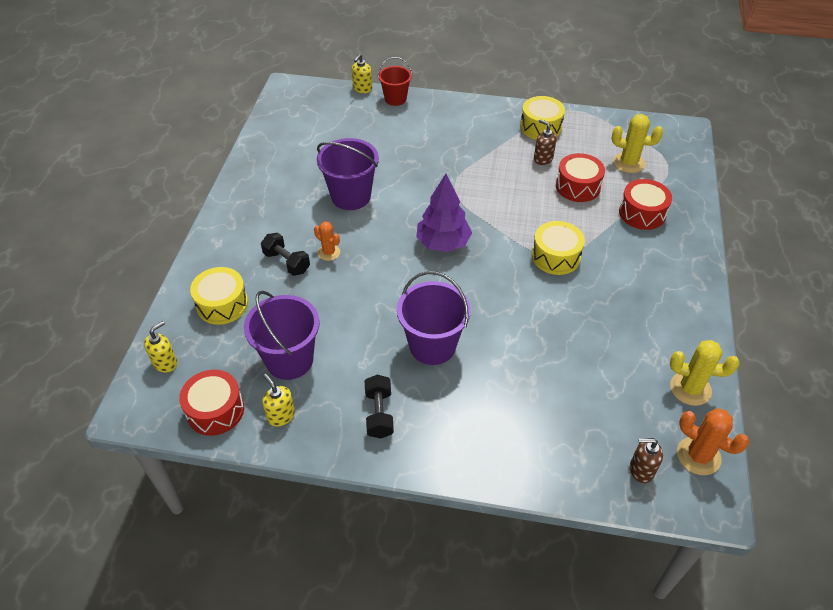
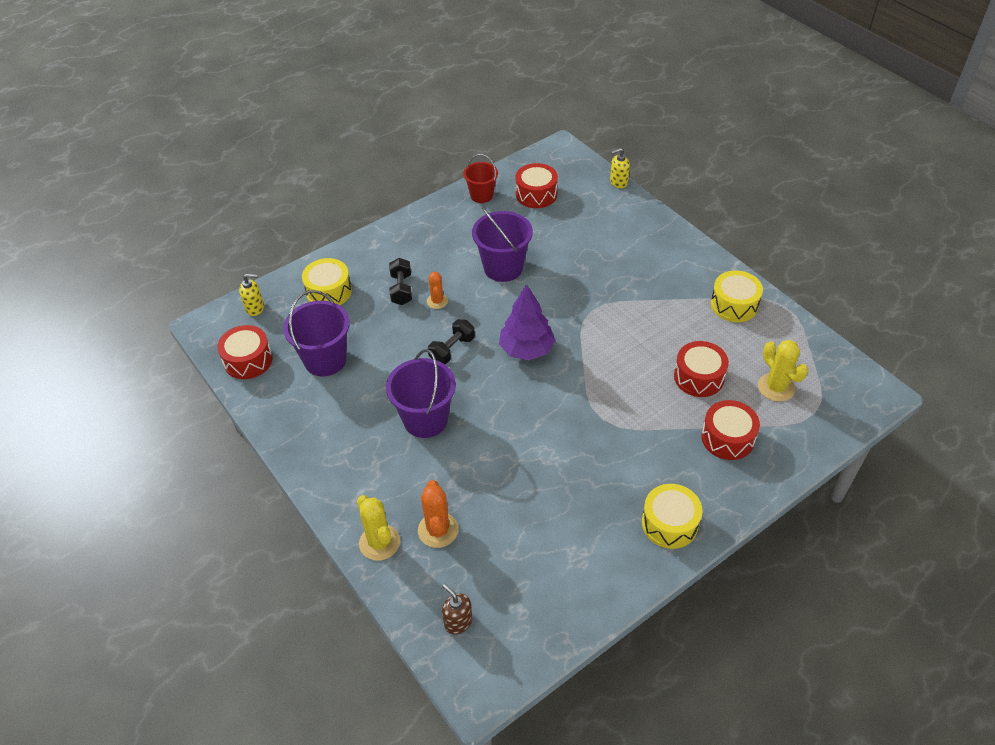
camera: 45 degrees right, 0 degrees up
(281, 415) = (279, 393): yellow soap dispenser -> none
(309, 129) = (536, 194): none -> red drum
(379, 414) = (336, 439): black dumbbell -> black dumbbell (452, 349)
(395, 99) = (635, 206): red bucket -> red bucket (481, 195)
(543, 159) = (698, 334): brown soap dispenser -> none
(555, 256) = (602, 421): yellow drum -> yellow drum (669, 523)
(690, 388) = (574, 601): yellow cactus -> yellow cactus (379, 542)
(698, 456) = (513, 650): orange cactus -> orange cactus (438, 530)

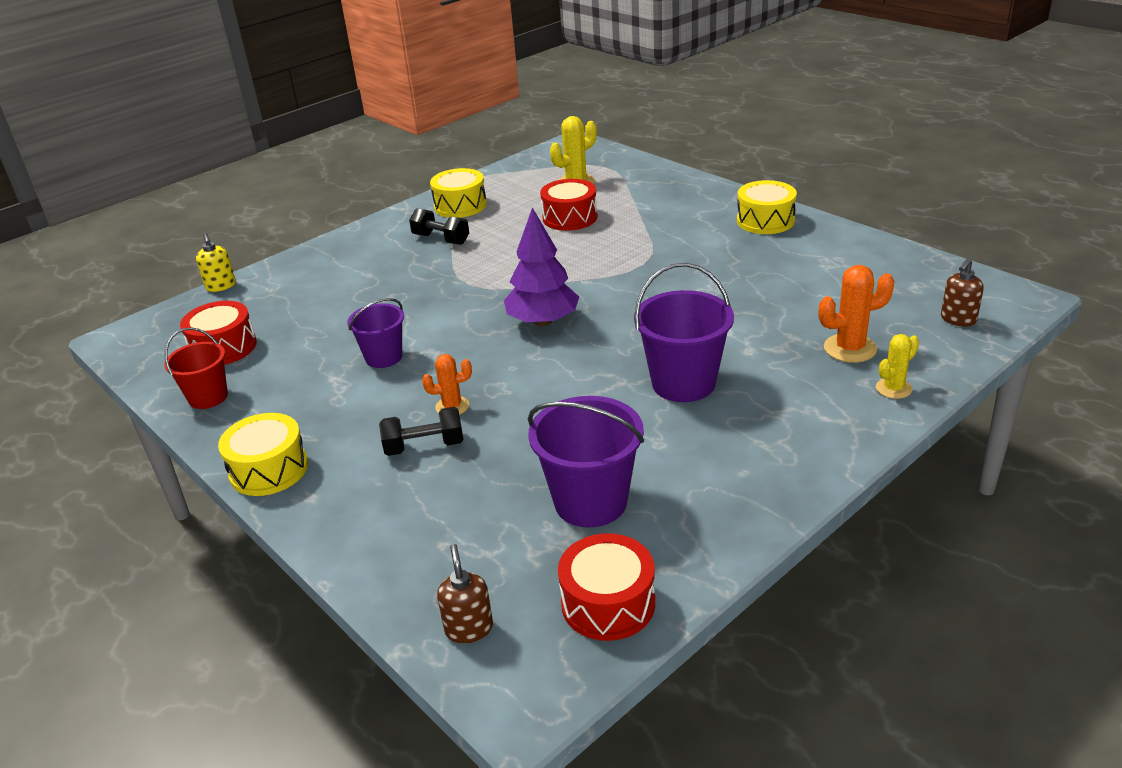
camera: 95 degrees left, 15 degrees down
(255, 308) = (469, 628): yellow soap dispenser -> brown soap dispenser
(329, 291) = (426, 531): yellow drum -> yellow drum (269, 469)
(379, 542) = (893, 388): yellow cactus -> yellow cactus, size x0.64
(452, 349) = (550, 379): black dumbbell -> black dumbbell (441, 239)
(503, 268) = (383, 357): purple bucket -> purple bucket, size x0.63
(727, 438) = (648, 200): red drum -> none

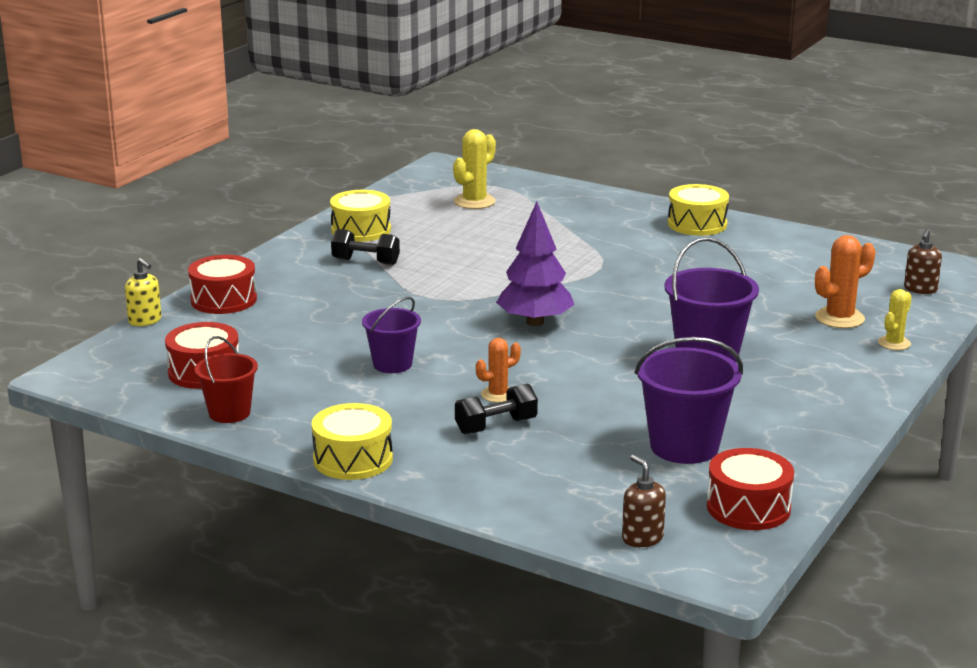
camera: 20 degrees left, 10 degrees down
(570, 217) = (493, 234): red drum -> red drum (223, 300)

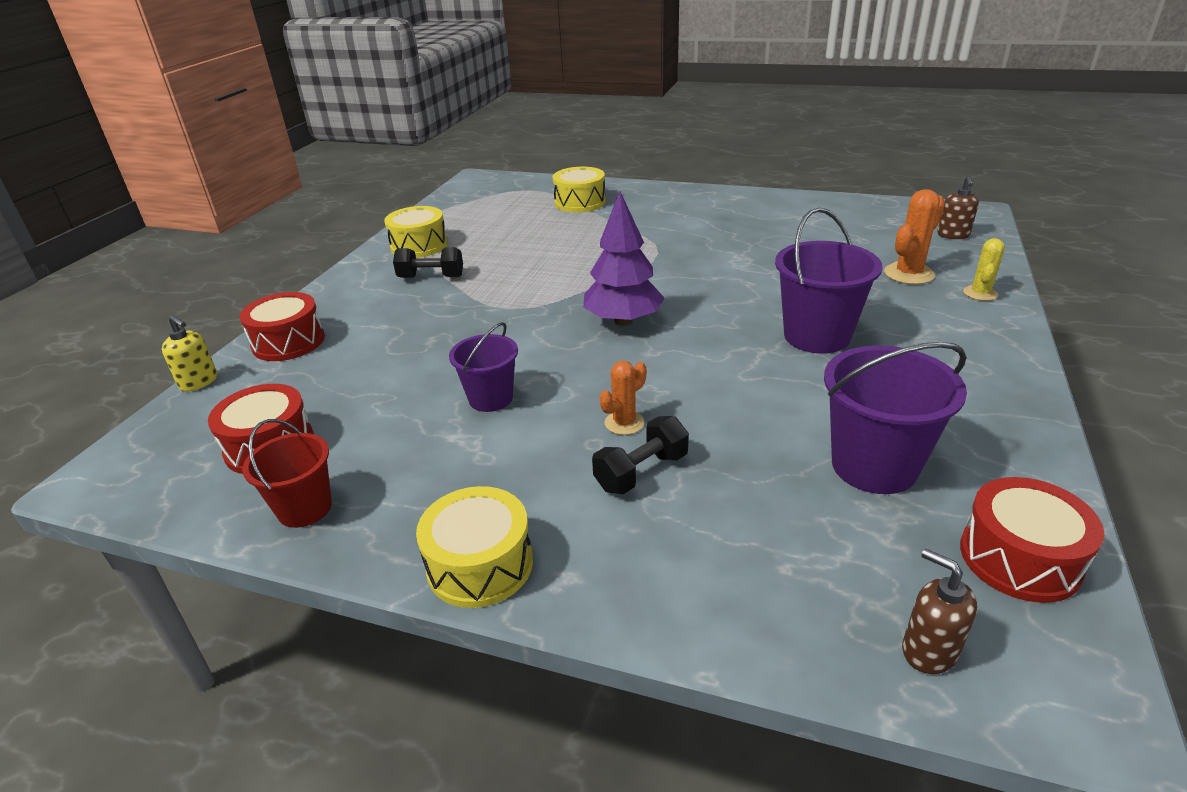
camera: 10 degrees left, 10 degrees up
(474, 202) = (516, 206): yellow cactus -> none
(697, 224) = (719, 201): yellow drum -> yellow drum (580, 202)

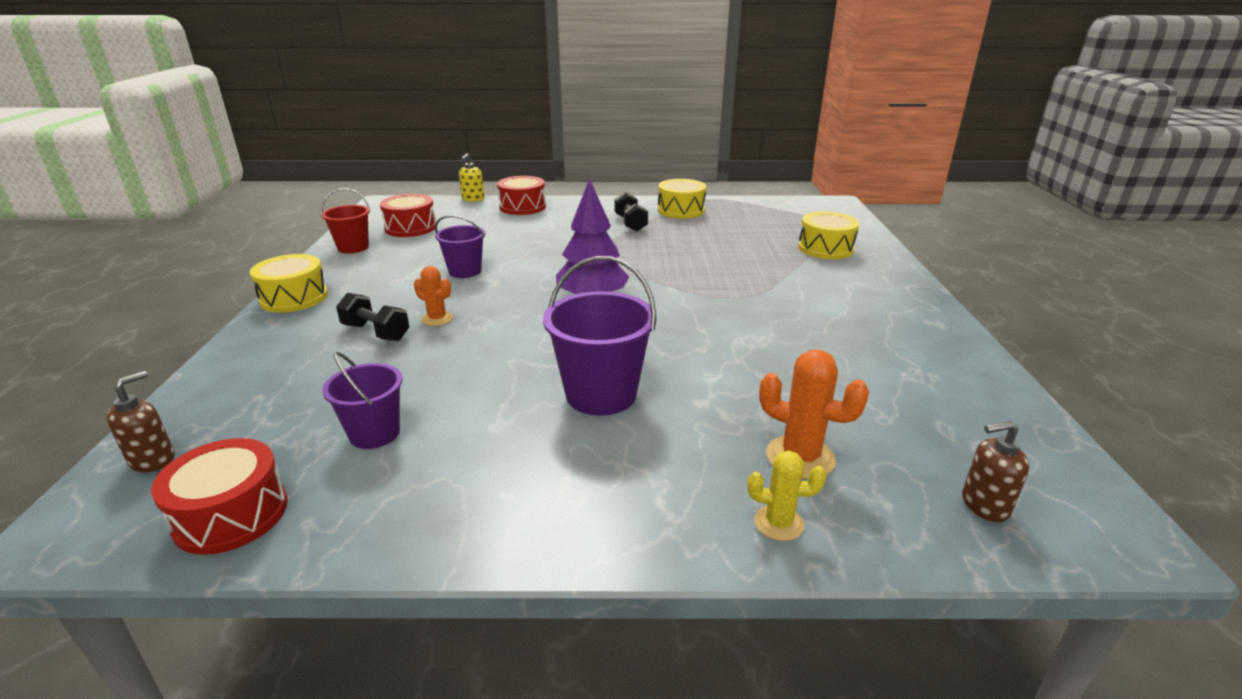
camera: 70 degrees right, 5 degrees down
(874, 466) = (374, 433): purple bucket -> purple bucket, size x0.63

